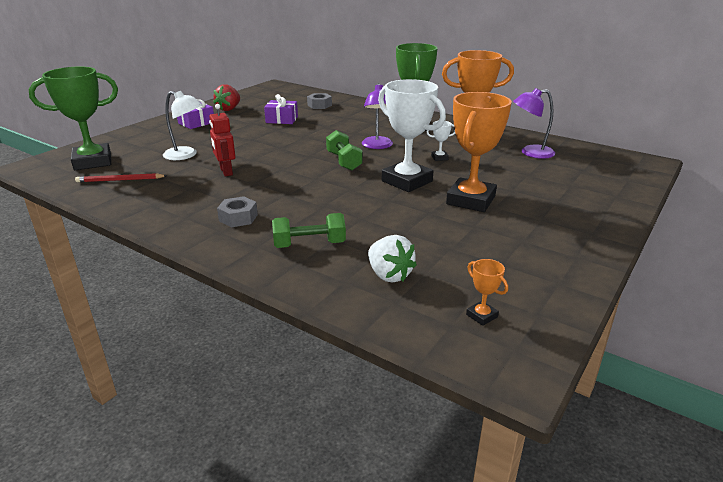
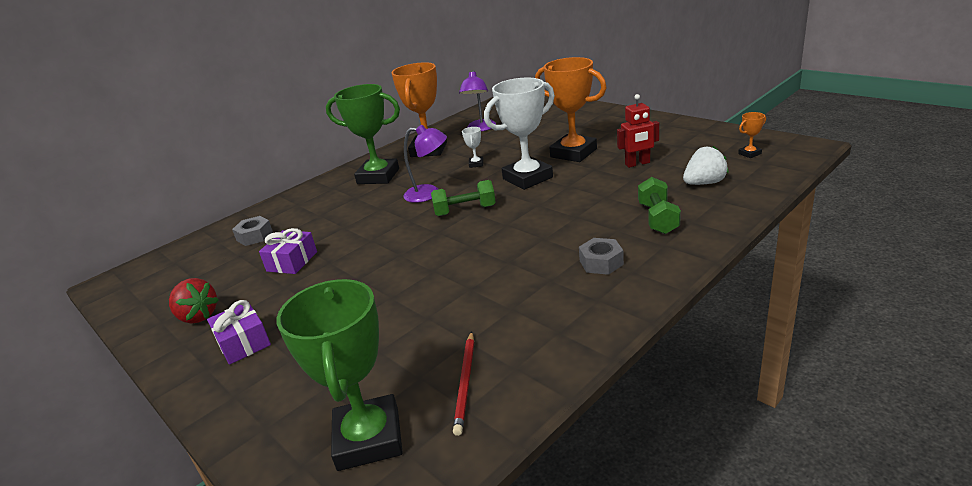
camera: 75 degrees left, 0 degrees up
(186, 155) = (390, 331): white lamp -> none
(226, 171) = (466, 287): red robot -> red robot (637, 164)

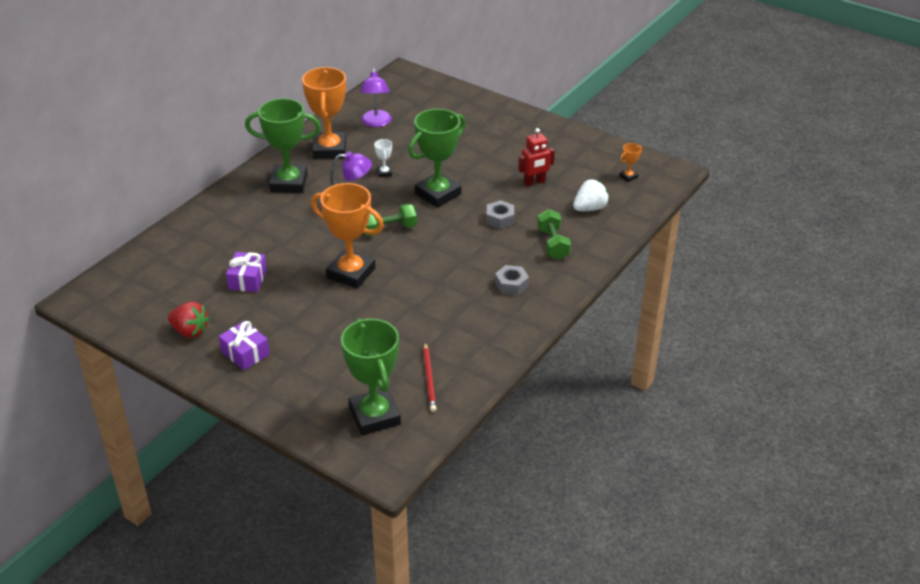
camera: 15 degrees left, 10 degrees up
(254, 236) = (195, 251): grey nut -> grey nut (500, 219)
(527, 178) = (438, 194): white trophy -> green trophy
(573, 153) = (475, 165): orange trophy -> orange trophy (351, 273)

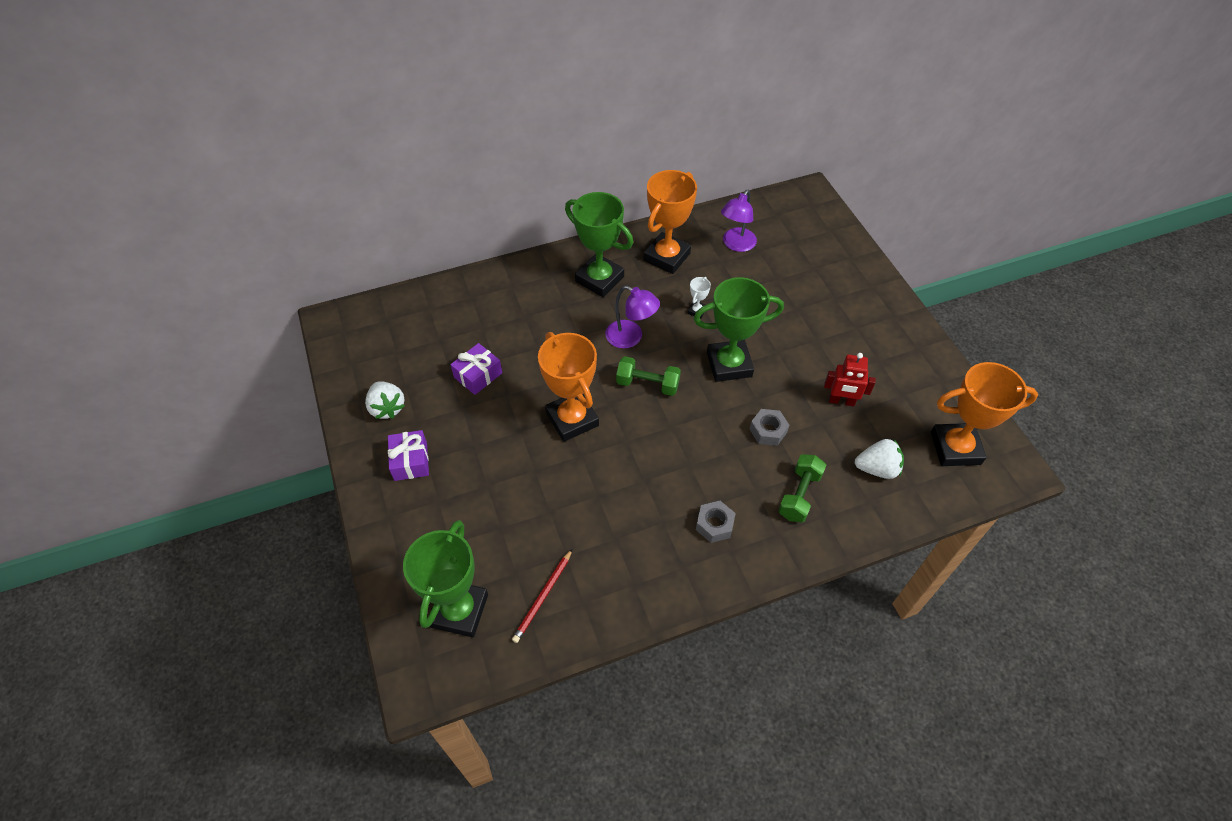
camera: 35 degrees right, 15 degrees up
(190, 331) = (387, 408): red strawberry -> white strawberry
(628, 177) = (955, 448): orange trophy -> orange trophy, size x2.43

